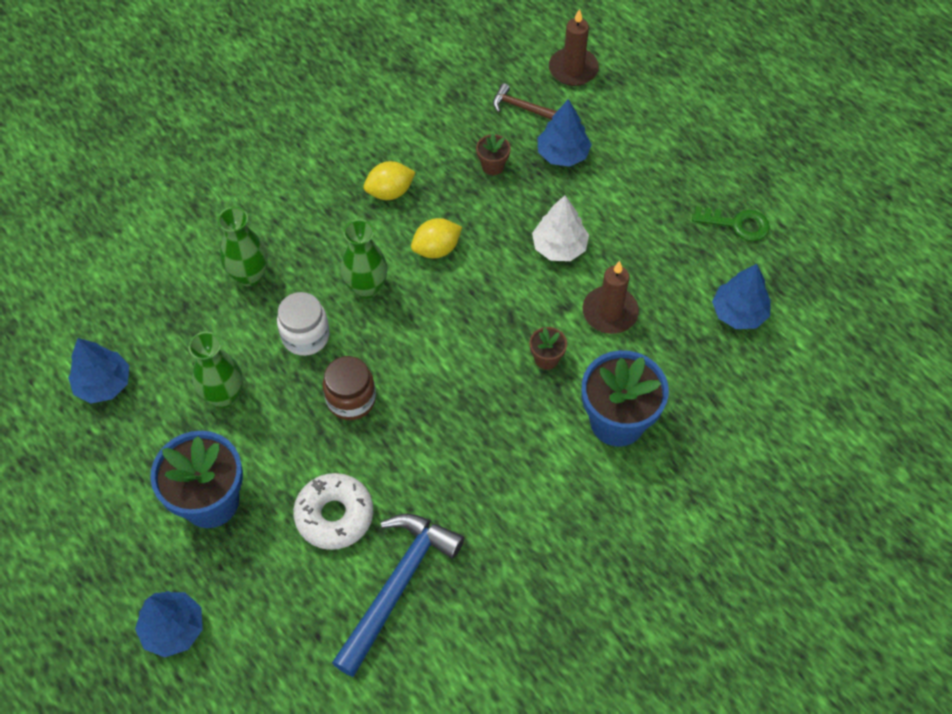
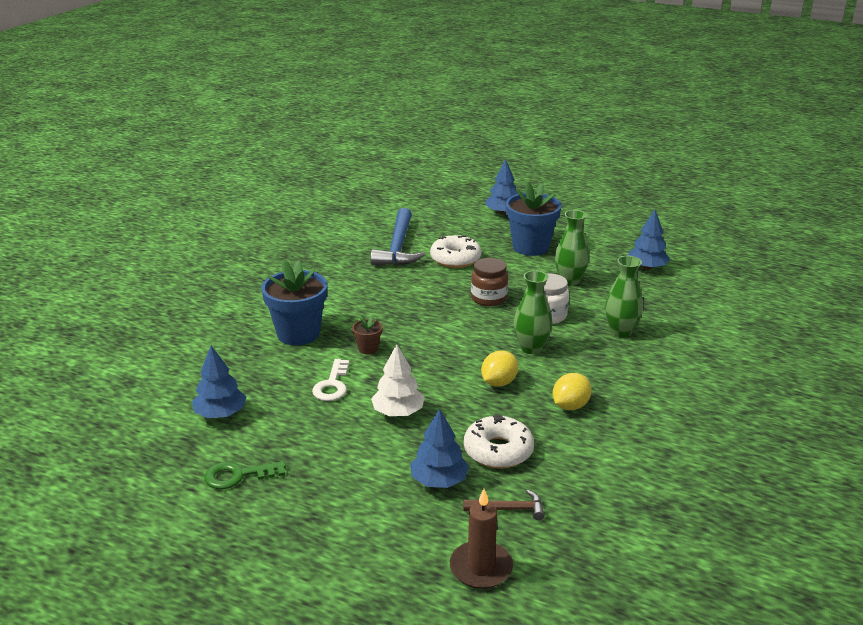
camera: 155 degrees right, 30 degrees down
(493, 166) = (498, 450): brown flower pot -> white donut
(610, 312) = (332, 385): brown candle -> white key

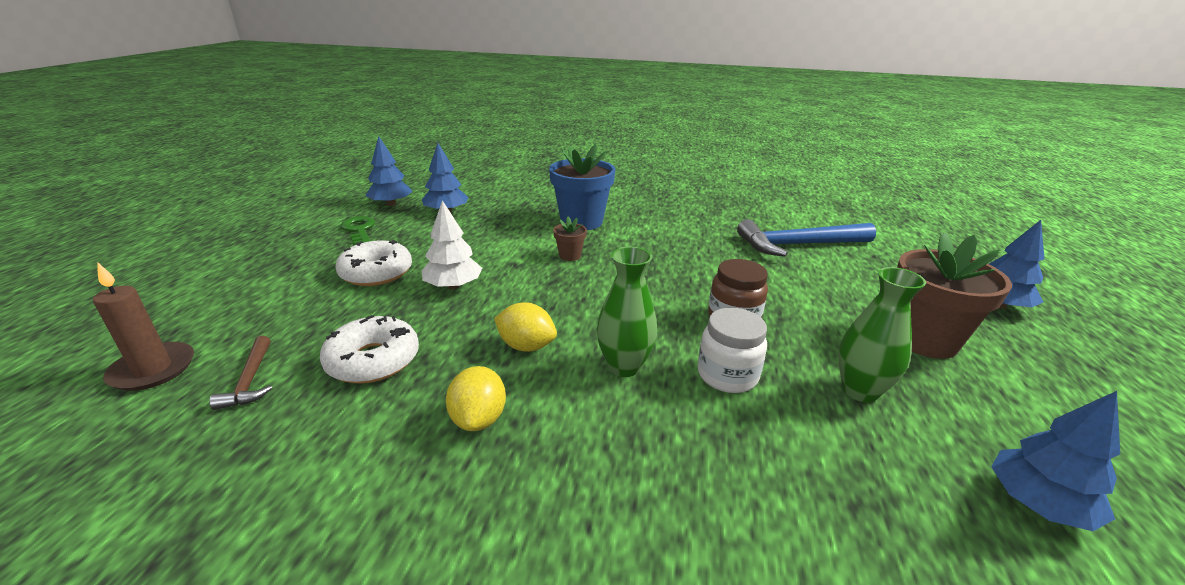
camera: 75 degrees right, 0 degrees up
(332, 385) = (497, 247): white key -> none
(439, 481) = (323, 324): blue tree -> blue tree (391, 204)
(455, 259) = (813, 282): white donut -> white donut (376, 273)
(530, 247) = (924, 340): blue flower pot -> brown flower pot
(570, 406) = (478, 419): yellow lemon -> yellow lemon turned 60 degrees clockwise
(620, 331) = (734, 470): green vase -> none

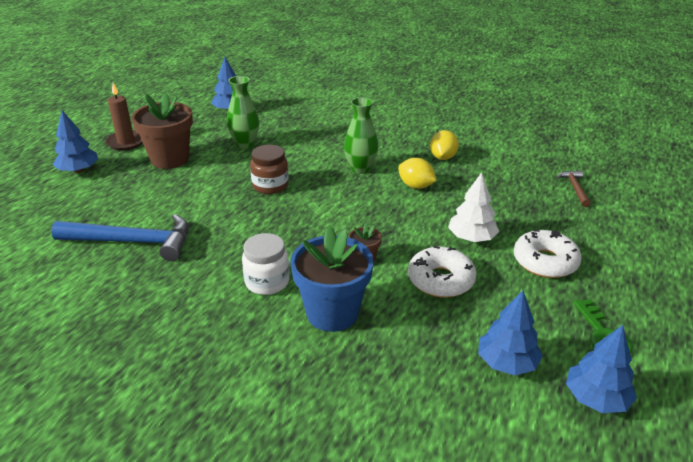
camera: 165 degrees left, 5 degrees up
(153, 369) = (640, 201): brown candle -> brown candle (126, 142)
(373, 360) = (509, 190): white donut -> white donut (440, 280)
(727, 375) = (306, 158): white jar -> white jar (267, 282)

